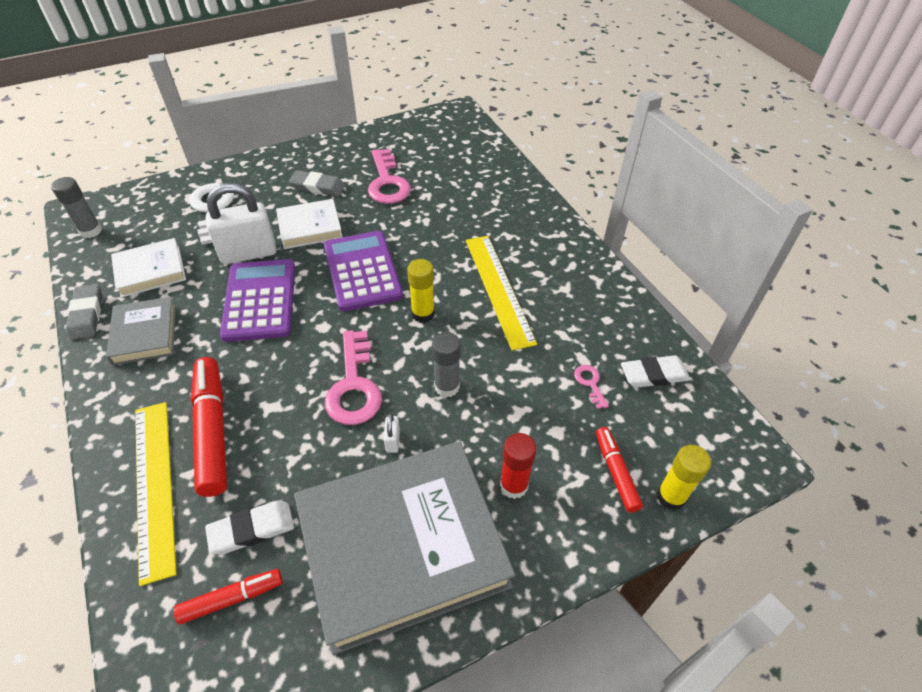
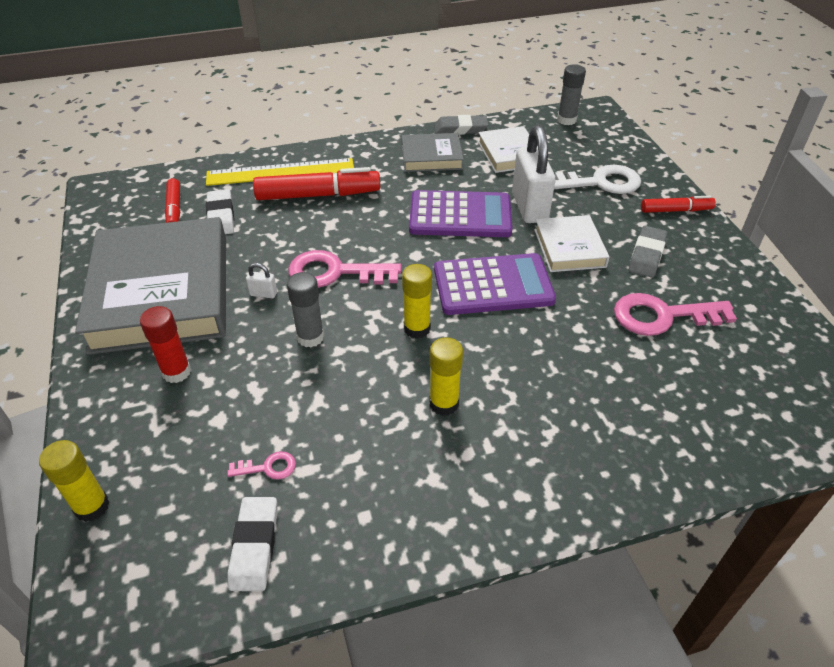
camera: 100 degrees right, 5 degrees down
(499, 289) = (444, 404): yellow ruler -> yellow glue stick
(616, 472) = (146, 461): red marker -> red marker (675, 210)

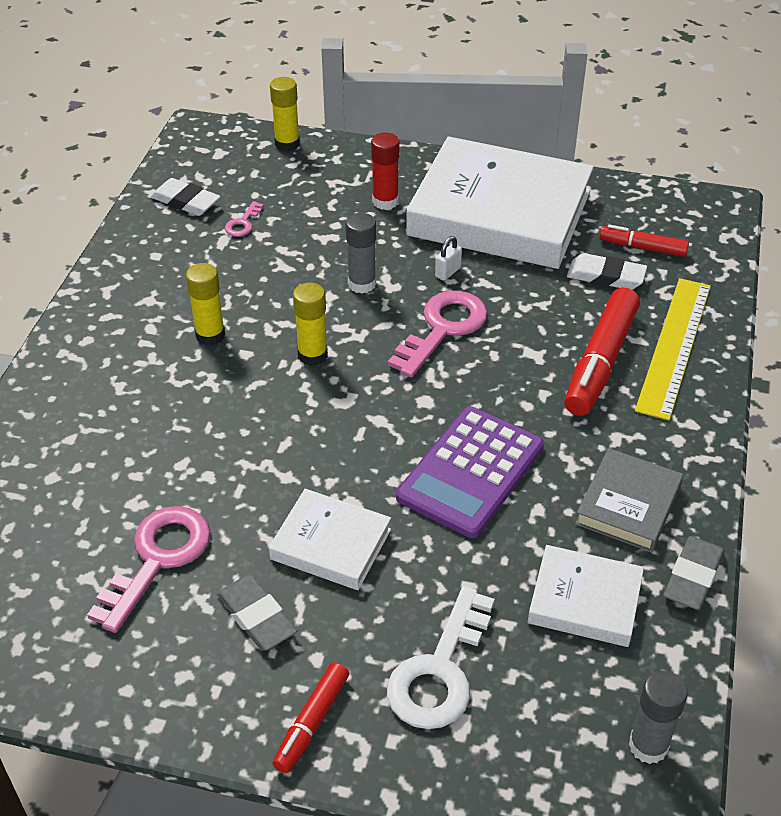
camera: 120 degrees right, 0 degrees up
(162, 292) = (499, 213): grey book -> white book
(493, 285) = (325, 440): purple calculator -> none
(529, 207) = (439, 551): white padlock -> none

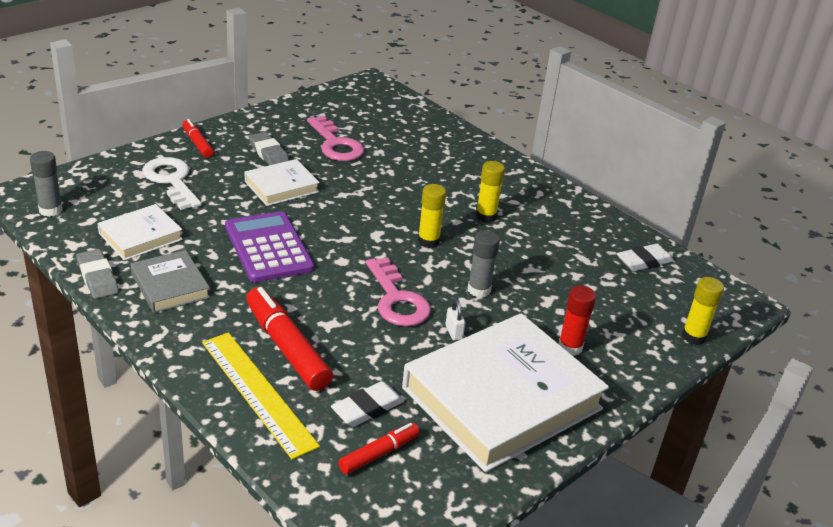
camera: 120 degrees right, 10 degrees down
(243, 223) = (596, 273): pink key -> none
(257, 616) = (268, 153): grey eraser -> grey eraser turned 60 degrees clockwise

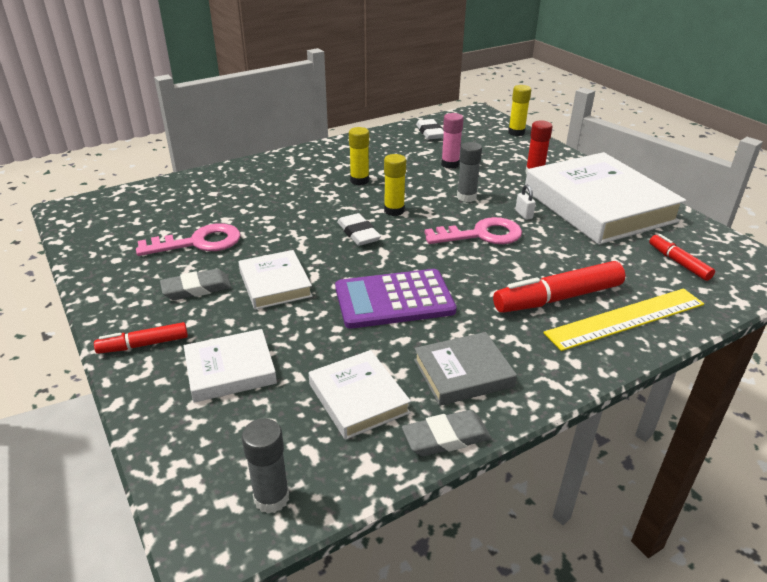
camera: 75 degrees left, 0 degrees up
(171, 180) = (230, 370): white key -> white book
(367, 408) = (627, 263): white eraser -> white eraser (358, 233)
(454, 332) = (524, 214): white padlock -> white padlock turned 75 degrees clockwise
(558, 278) = (450, 164): none -> pink glue stick

